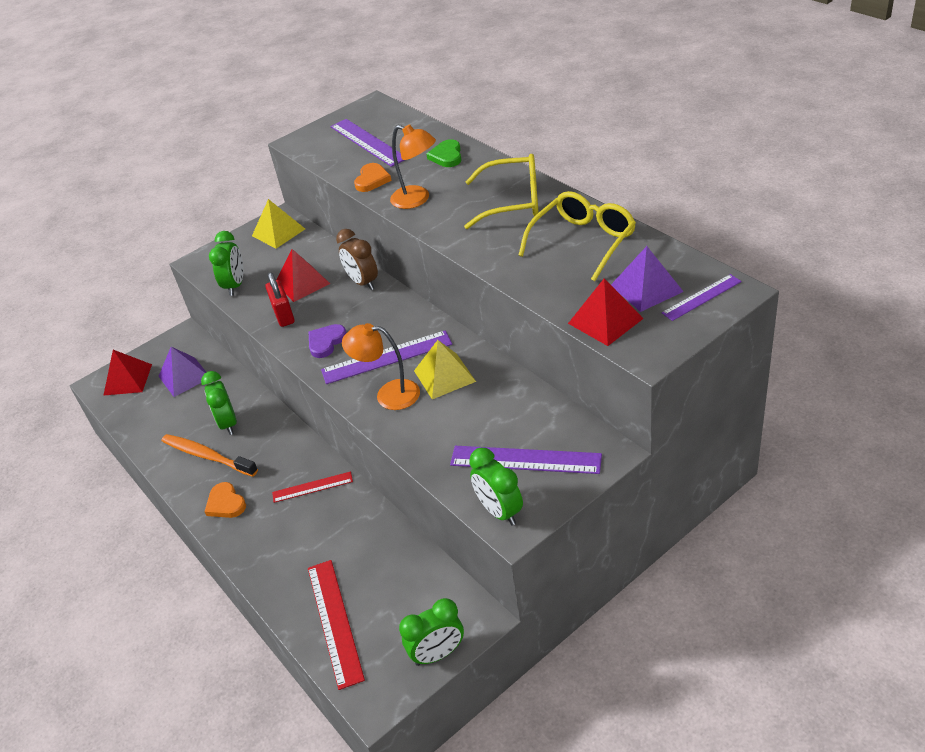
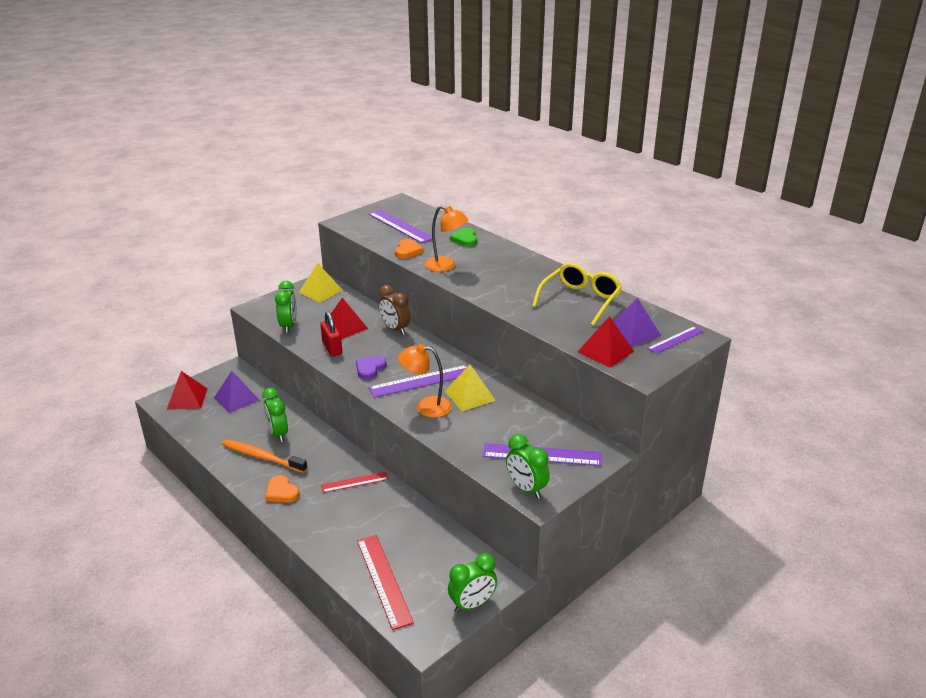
camera: 10 degrees left, 10 degrees down
(513, 201) = (522, 271): yellow glasses -> none

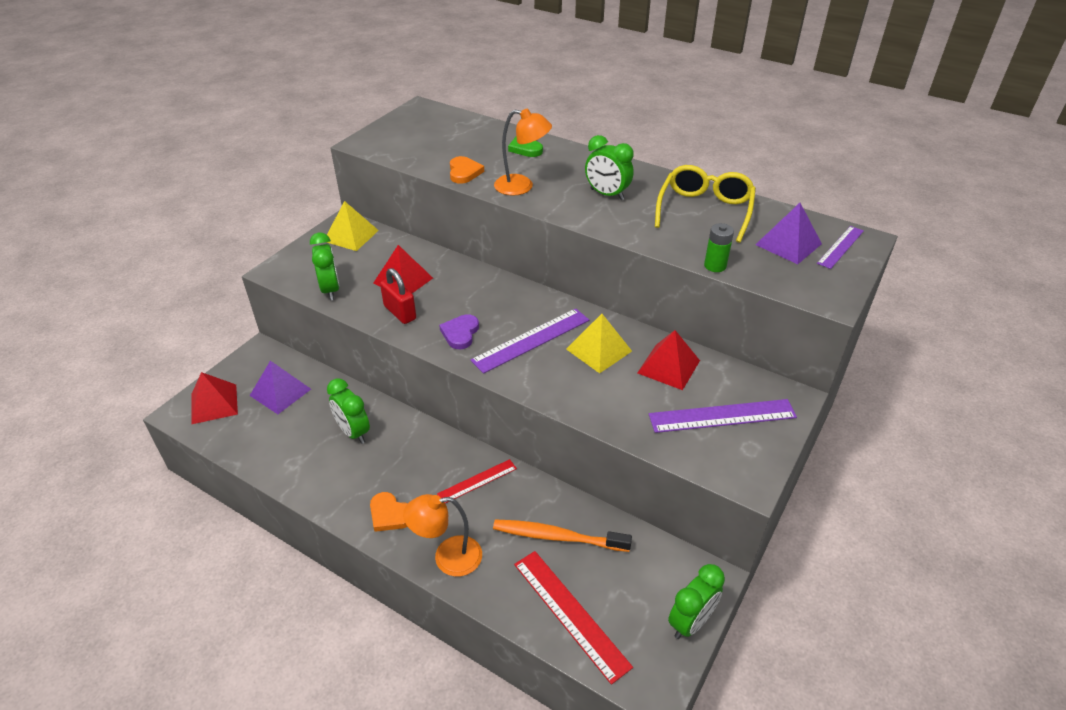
camera: 15 degrees left, 10 degrees up
(262, 457) = (345, 469): orange toothbrush -> orange toothbrush (557, 537)
(395, 329) = (467, 274): brown clock -> none
(400, 226) = (438, 140): purple ruler -> none
(426, 407) = (554, 374): orange lamp -> orange lamp (447, 557)
(526, 489) = (727, 468): green clock -> green clock (607, 194)
(563, 339) = (715, 266): none -> green battery
(605, 351) = (773, 275): red pyramid -> red pyramid (668, 366)

